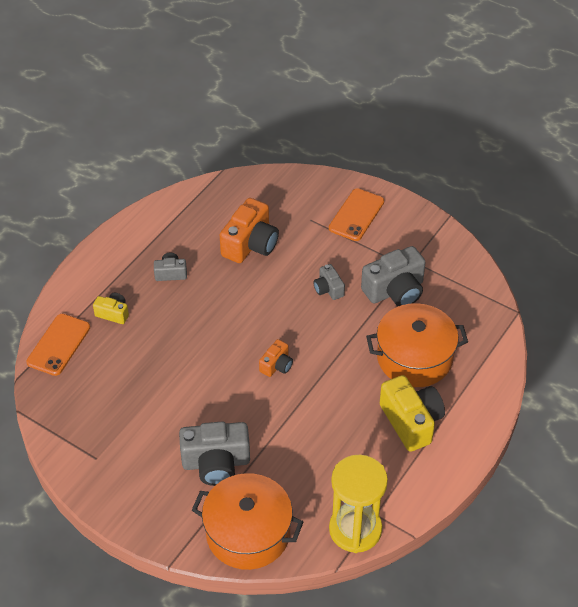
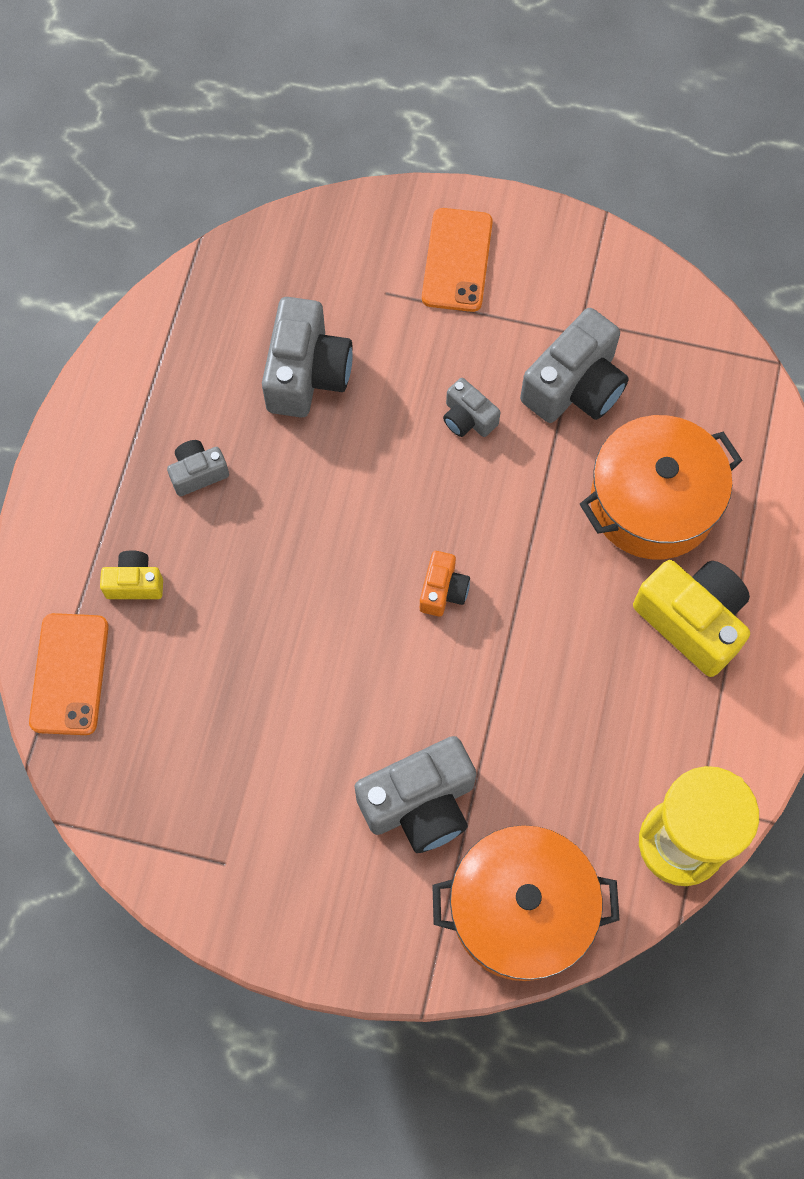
camera: 20 degrees left, 20 degrees up
(250, 244) = (307, 373): orange camera -> grey camera

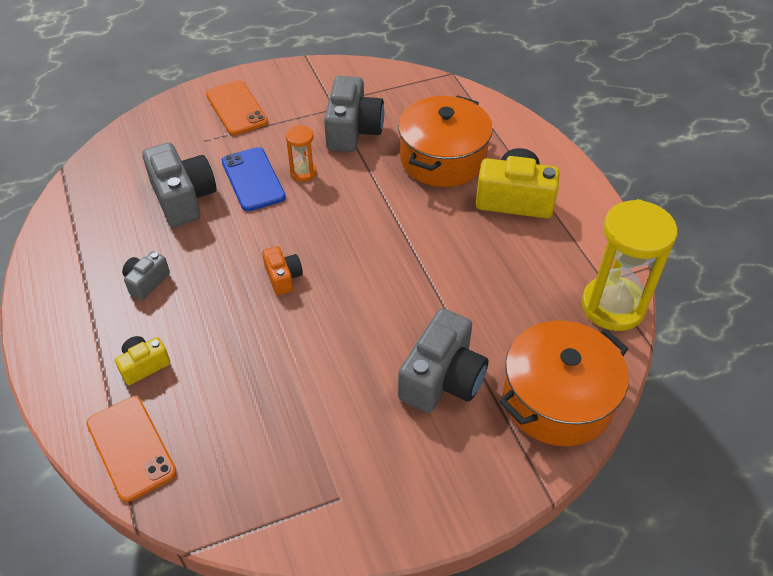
camera: 35 degrees left, 20 degrees down
(402, 393) = (253, 179): none -> blue phone
(443, 590) = (359, 260): orange camera -> orange camera (283, 277)
(468, 418) = (303, 172): grey camera -> orange hourglass

